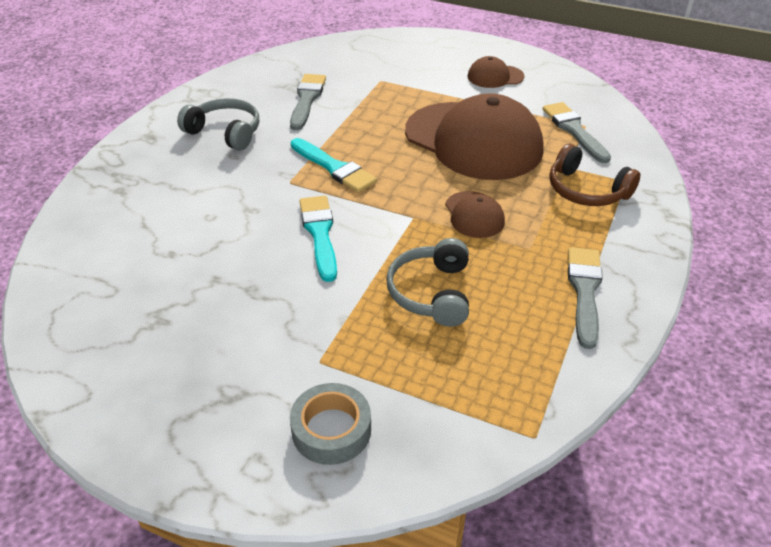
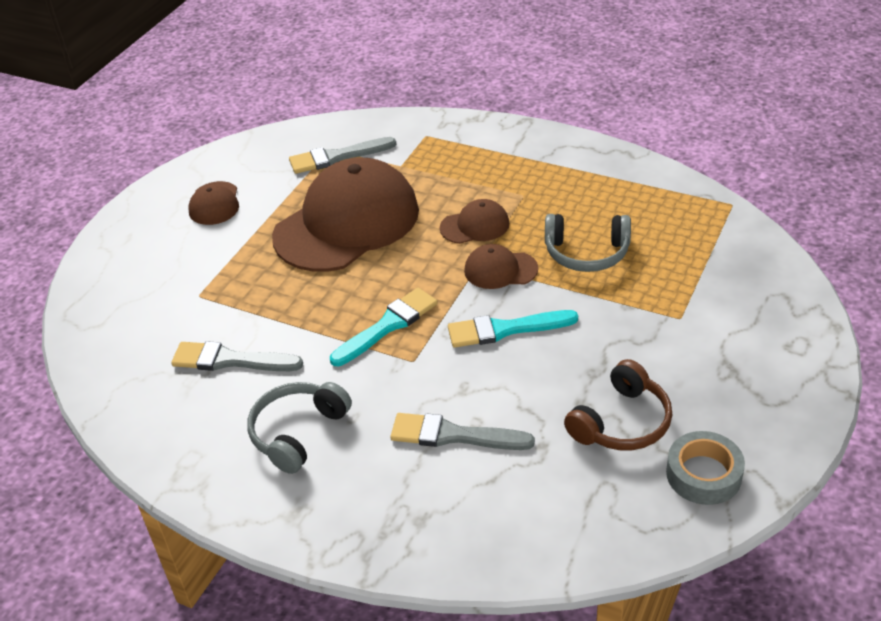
camera: 85 degrees left, 0 degrees up
(331, 430) = (751, 306): grey tape -> grey tape (703, 474)
(405, 231) = (500, 270): none -> brown cap
(584, 291) = (576, 170): grey brush -> grey brush (453, 435)
(586, 190) = (439, 158): brown headphones -> brown headphones (621, 422)

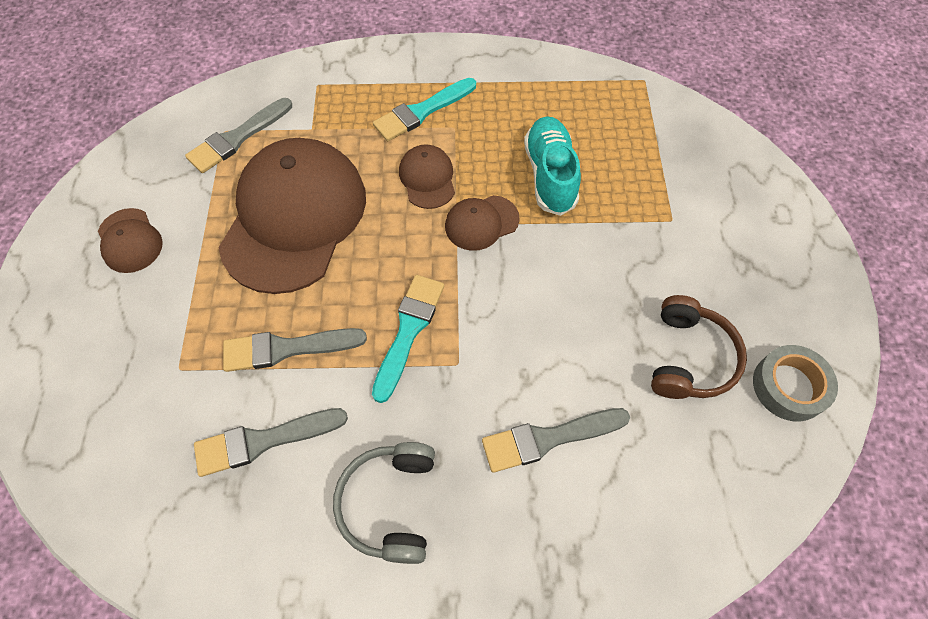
camera: 30 degrees left, 20 degrees up
(285, 307) = (286, 349): none -> grey brush
(475, 226) = (427, 178): brown cap -> brown cap turned 60 degrees counterclockwise
(505, 329) = (525, 292): turquoise brush -> turquoise brush (422, 112)
(586, 253) = (550, 175): grey headphones -> turquoise shoe

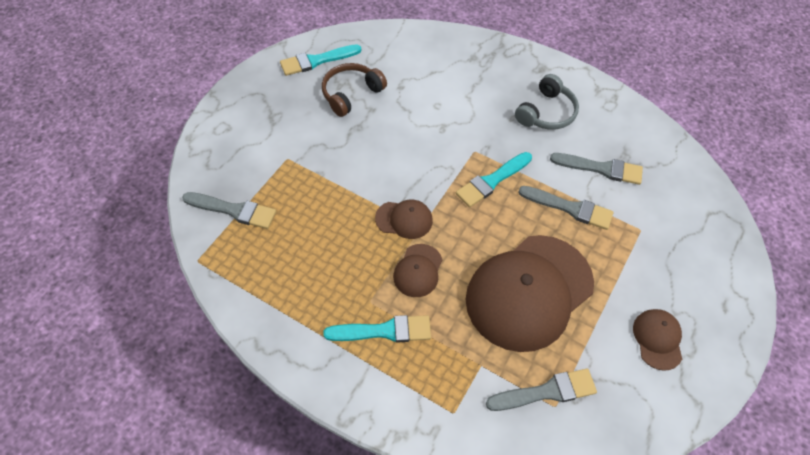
camera: 150 degrees left, 5 degrees down
(548, 439) = (452, 99): grey brush -> grey brush (234, 210)
(550, 175) = (333, 226): turquoise shoe -> none
(789, 386) = (316, 61): grey tape -> turquoise brush

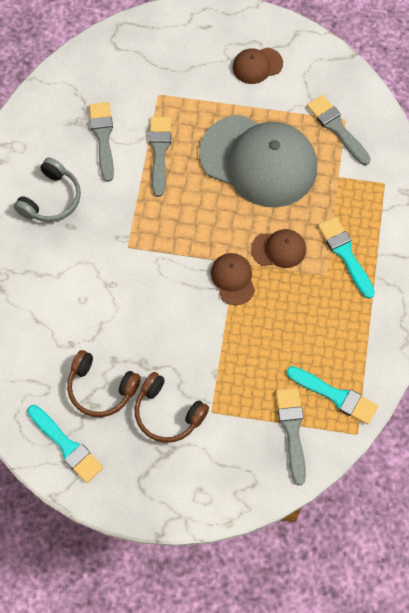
camera: 110 degrees left, 10 degrees up
(304, 129) = (168, 413): none -> brown headphones
(492, 181) = (157, 221): turquoise brush -> turquoise brush (336, 396)
(529, 292) = (258, 161): brown cap -> grey cap
(546, 112) = (51, 199): grey headphones -> grey headphones turned 105 degrees clockwise

